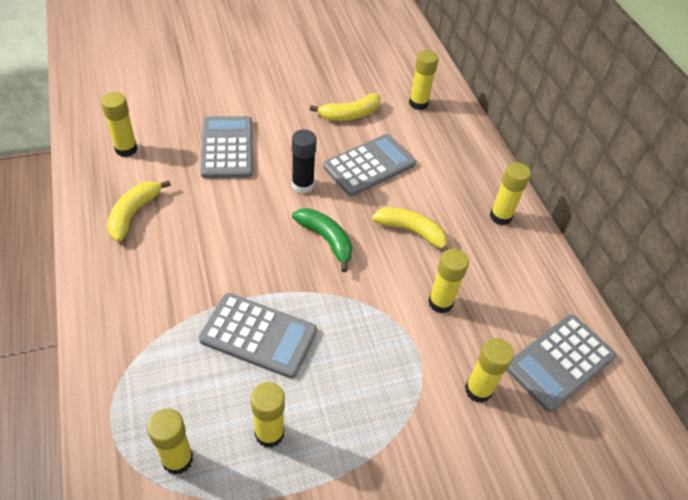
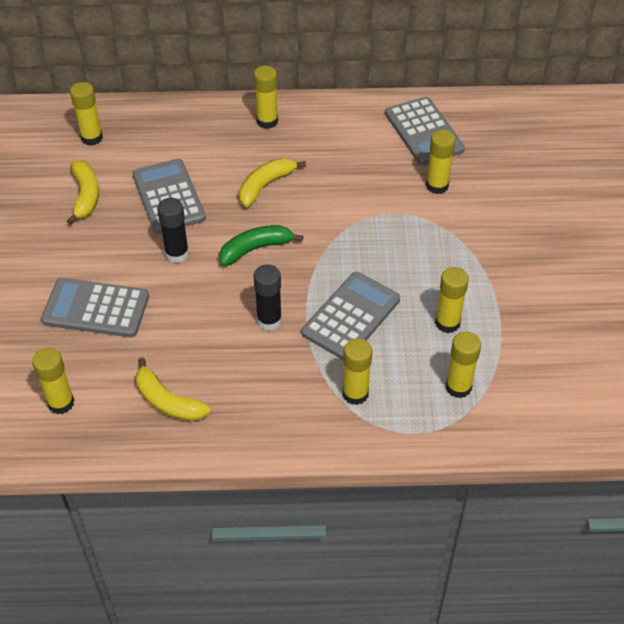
camera: 70 degrees left, 0 degrees up
(239, 267) = (269, 320): none -> black glue stick
(440, 302) = (349, 186): yellow glue stick -> yellow glue stick (355, 394)

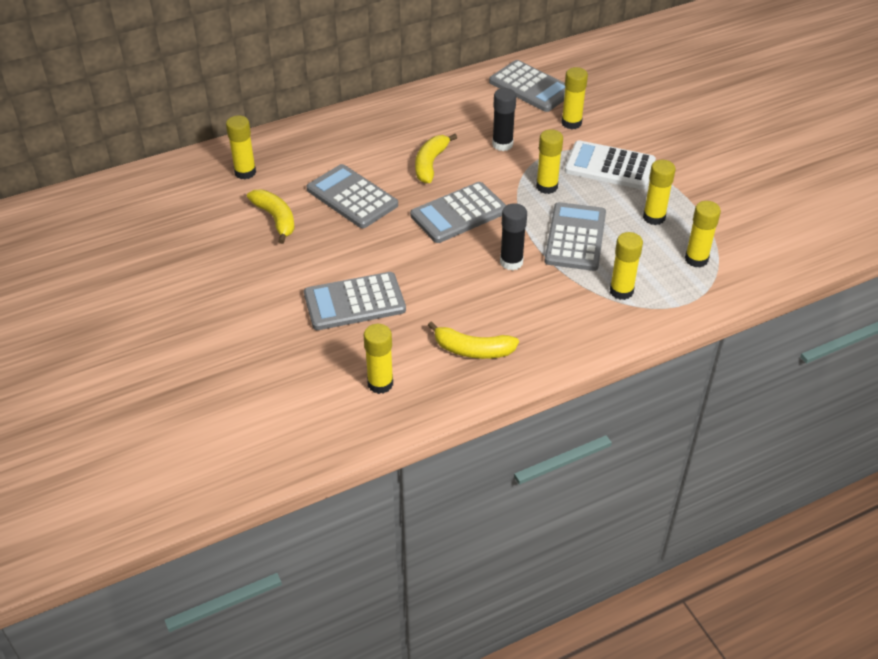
camera: 25 degrees left, 5 degrees down
(177, 254) = (394, 238): black glue stick -> black glue stick (502, 144)
(255, 249) = (458, 213): green banana -> grey calculator
(267, 121) = (394, 116): yellow glue stick -> yellow glue stick (547, 187)
(442, 248) = (610, 166): none -> white calculator

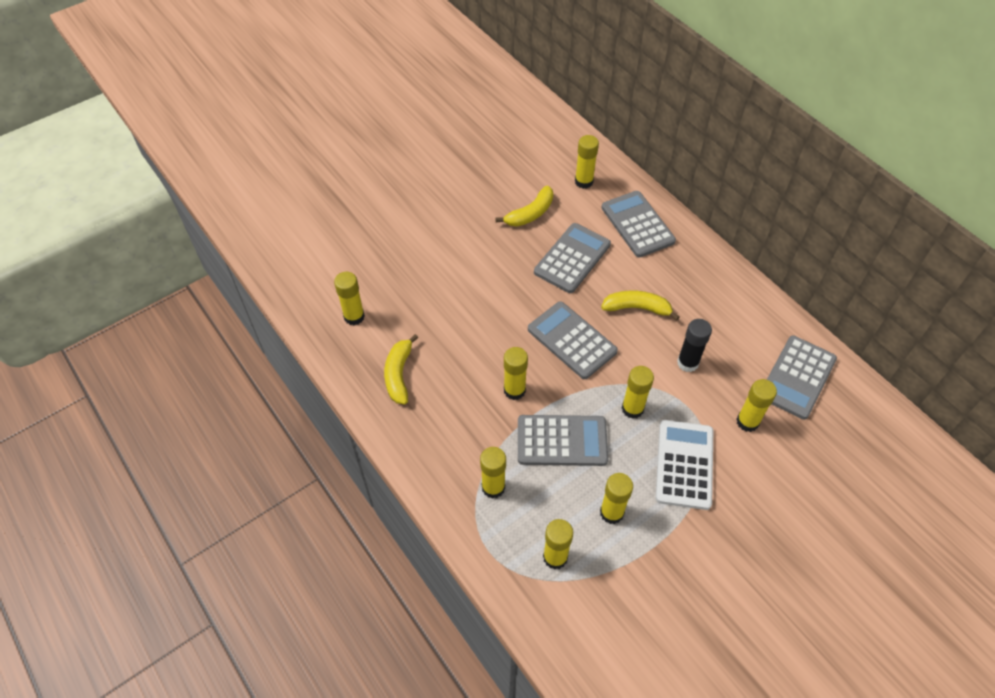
camera: 80 degrees right, 10 degrees up
(354, 302) = (442, 284): grey calculator -> grey calculator (637, 224)
(511, 262) = (514, 390): black glue stick -> yellow glue stick

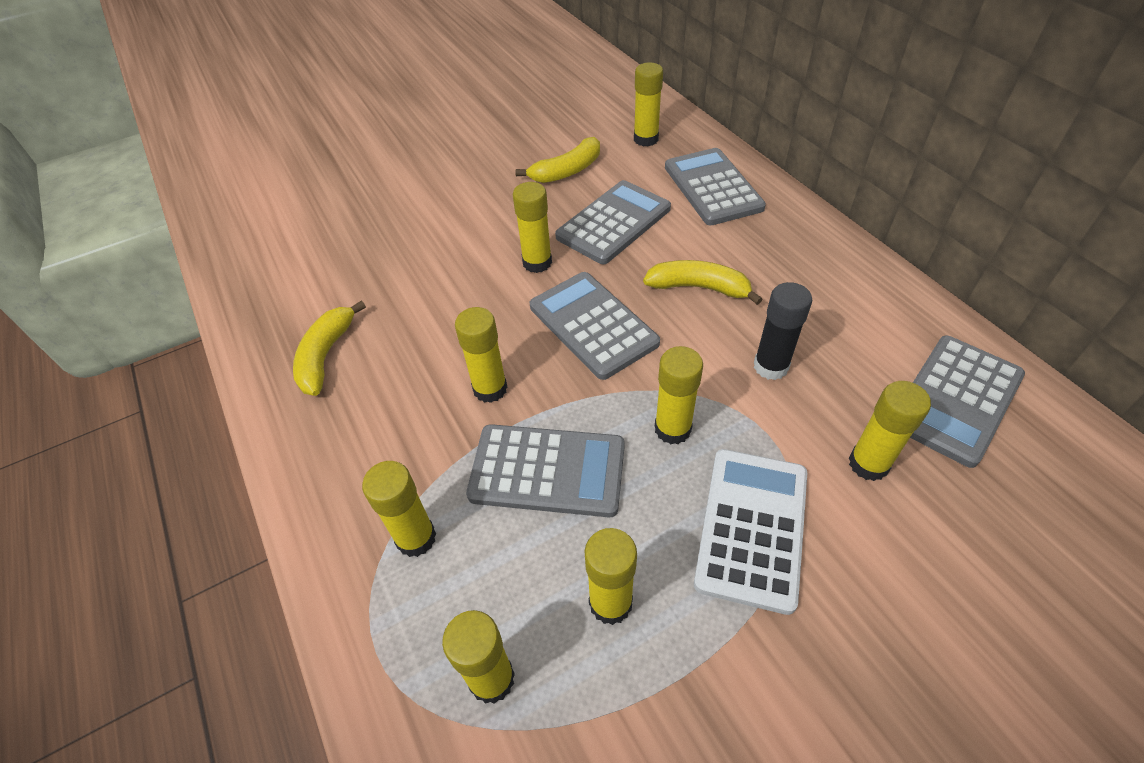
camera: 10 degrees right, 5 degrees down
(354, 316) = (292, 278): yellow glue stick -> yellow glue stick (537, 262)

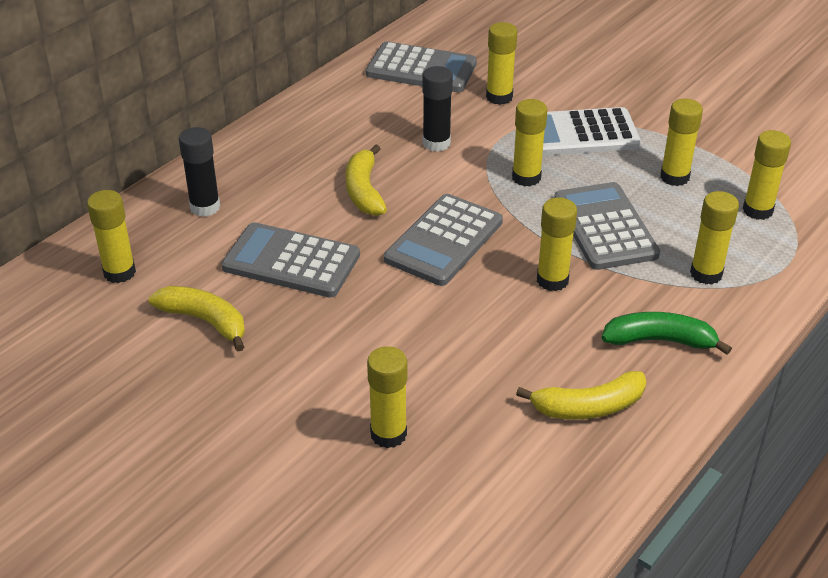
camera: 115 degrees left, 10 degrees down
(356, 442) = (660, 341): none -> green banana
(537, 262) = (378, 299): yellow glue stick -> yellow glue stick (388, 434)
(713, 187) = (205, 207): grey calculator -> black glue stick

